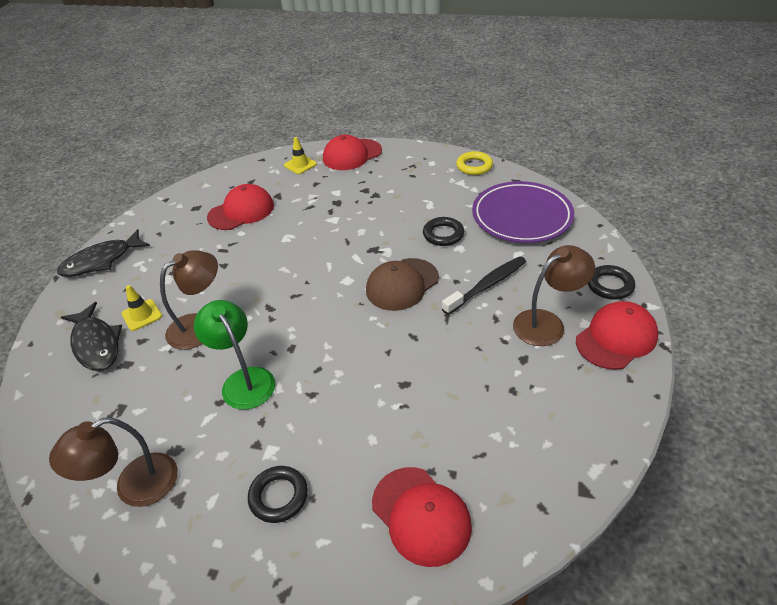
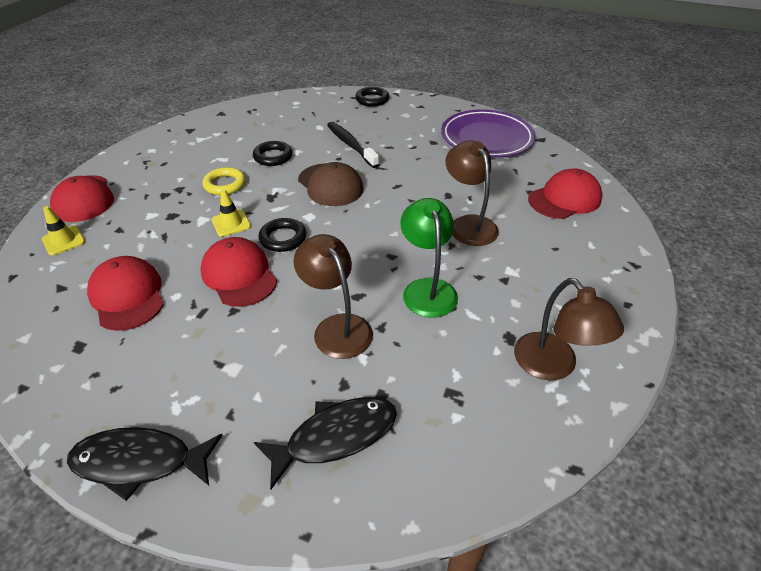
camera: 85 degrees left, 0 degrees up
(101, 261) = (140, 462): black fish -> black fish turned 120 degrees clockwise
(142, 315) = (295, 389): yellow traffic cone -> yellow traffic cone (231, 223)
(244, 380) = (427, 289): green lamp -> green lamp turned 105 degrees clockwise
(278, 496) = (556, 266): black ring -> black ring (283, 238)
(474, 166) = (180, 128): yellow ring -> yellow ring (225, 184)
(521, 216) = (273, 118): purple plate -> purple plate (486, 138)
(547, 323) = (401, 127): brown lamp -> brown lamp (468, 224)
(616, 338) = (423, 107): red cap -> red cap (239, 275)

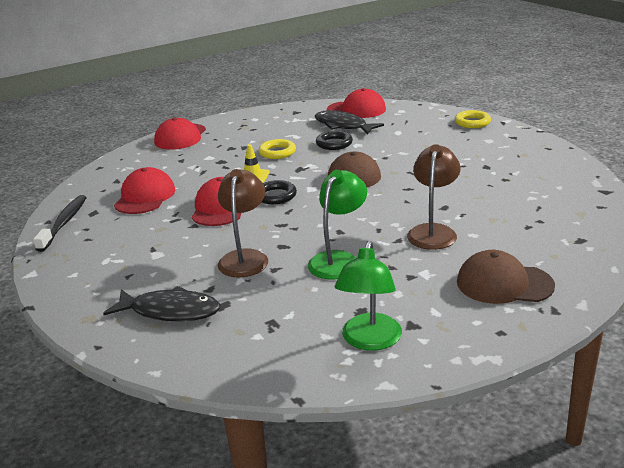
camera: 40 degrees right, 15 degrees down
(63, 240) = (144, 157): yellow traffic cone -> none
(140, 462) = (61, 276): black fish -> black fish (343, 126)
(351, 145) = (407, 151): black toothbrush -> black toothbrush (64, 223)
(372, 100) = (472, 122): black ring -> yellow ring
(486, 138) = (545, 176): purple plate -> none
(553, 366) = (369, 341): brown lamp -> green lamp
(564, 199) = (557, 242): red cap -> red cap (356, 110)
(577, 255) = (504, 284): none -> brown cap

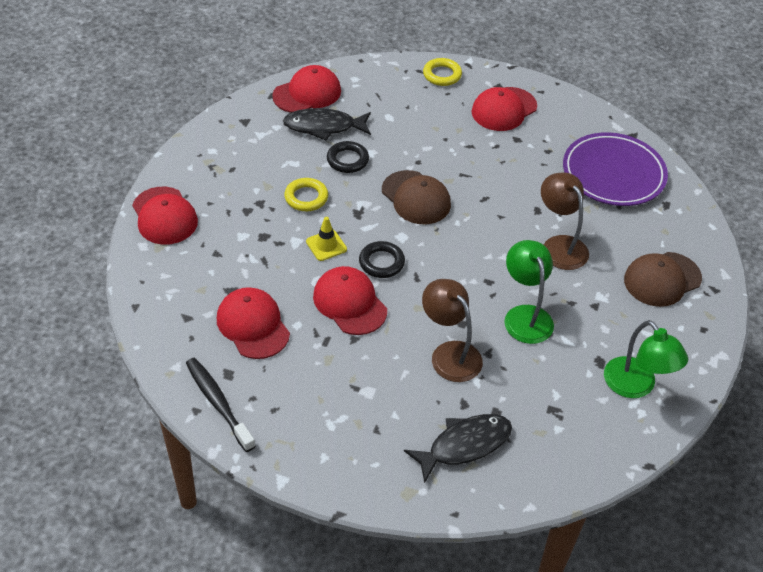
camera: 45 degrees left, 20 degrees up
(498, 149) = (504, 109): none -> red cap
(550, 207) = (613, 174): none -> purple plate

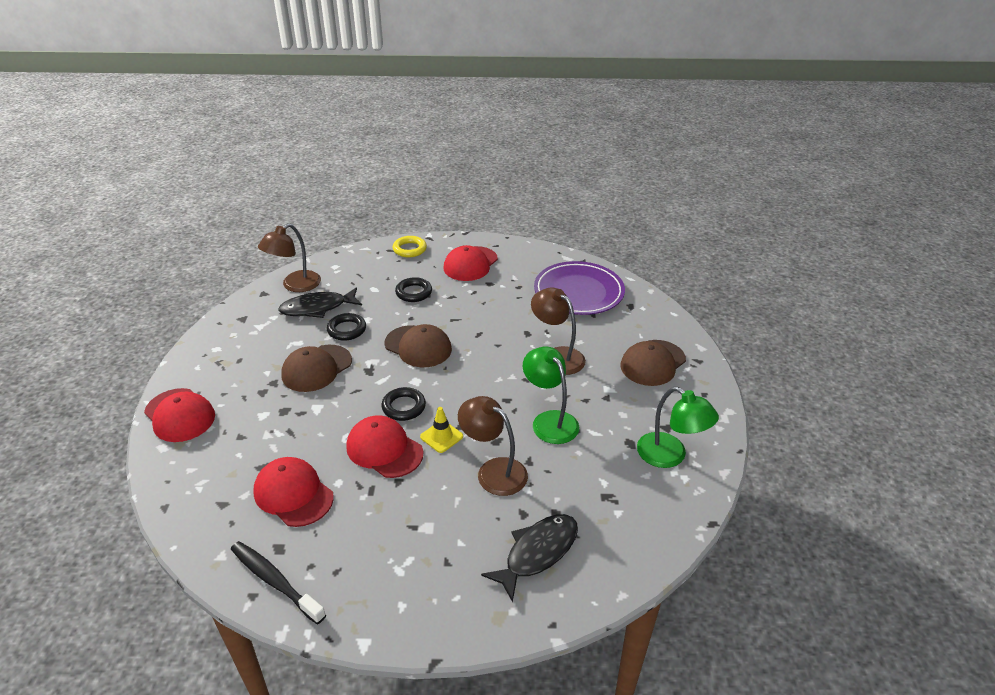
camera: 15 degrees left, 10 degrees down
(306, 197) = (317, 368): yellow ring -> brown cap
(307, 93) = (295, 285): red cap -> brown lamp
(326, 245) = (347, 404): yellow traffic cone -> yellow traffic cone (441, 437)
(430, 131) = (414, 292): none -> black ring

